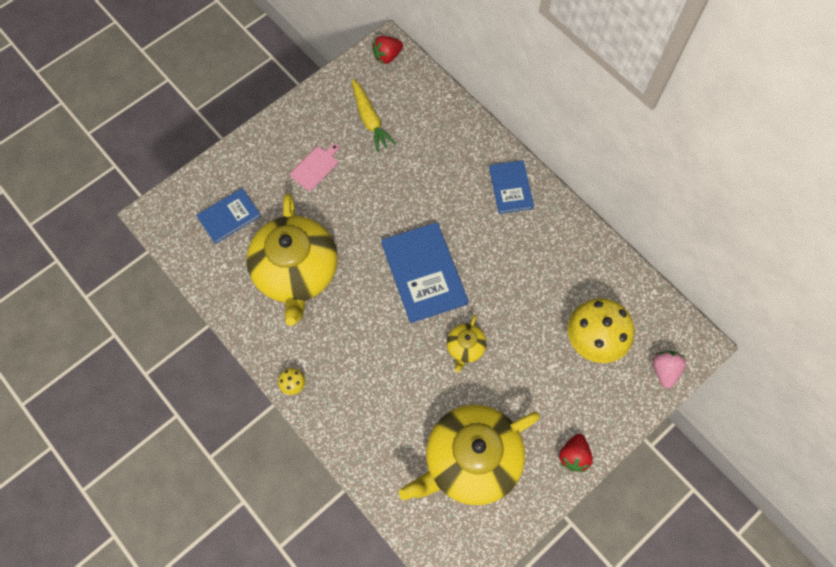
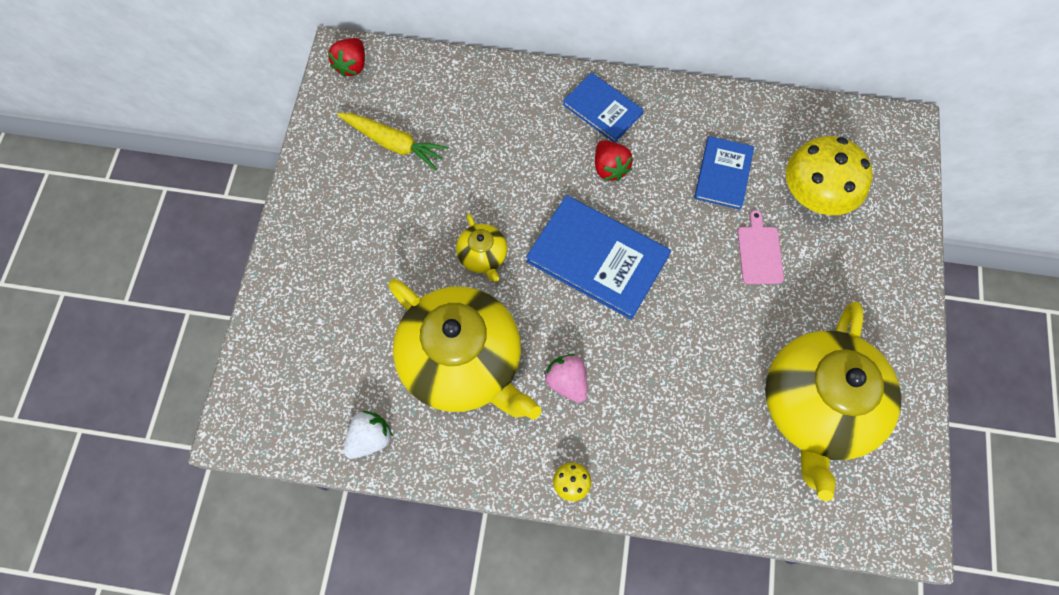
camera: 40 degrees left, 0 degrees up
(213, 273) = (370, 438): none -> white strawberry
(229, 217) = (331, 362): blue book -> blue book (723, 174)
(315, 167) = (380, 235): pink cutting board -> pink cutting board (759, 252)
(465, 347) = (707, 300): yellow teapot -> yellow teapot (483, 256)
(573, 456) = (902, 321): red strawberry -> red strawberry (610, 168)
(664, 370) = (901, 175): pink strawberry -> pink strawberry (567, 382)

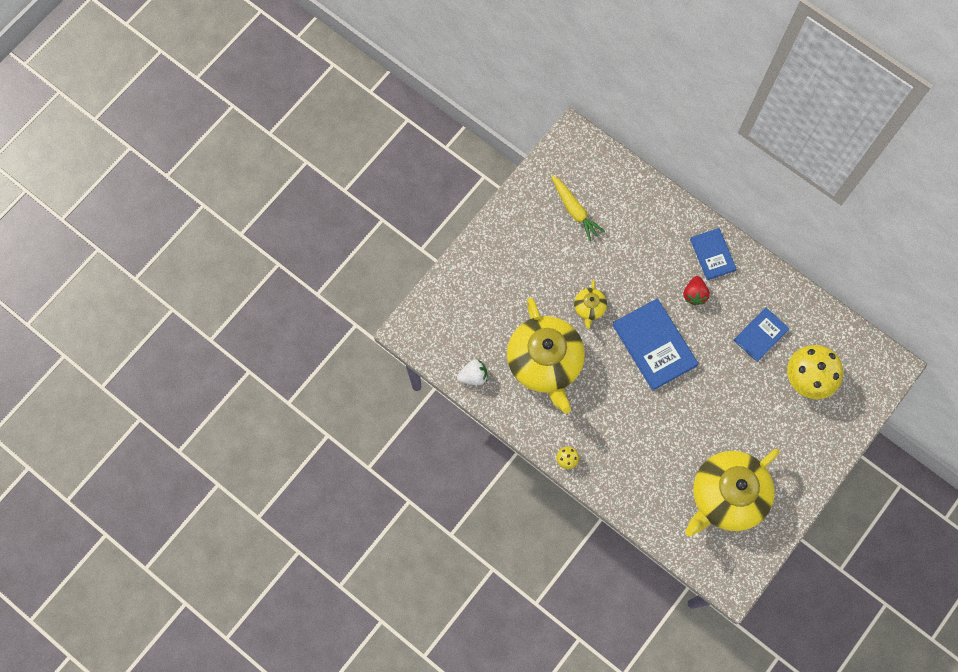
camera: 30 degrees right, 5 degrees up
(352, 66) = (576, 145): red strawberry -> none
(567, 382) = (596, 405): pink strawberry -> none
(759, 252) = (751, 393): pink cutting board -> none

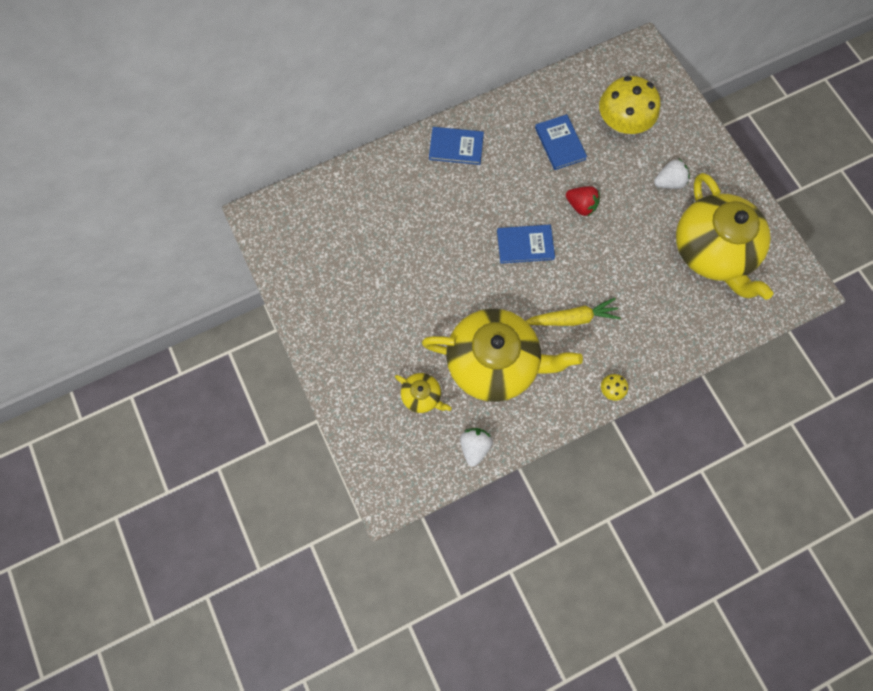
camera: 65 degrees left, 0 degrees up
(575, 210) = (340, 254): yellow carrot -> yellow carrot (572, 318)
(589, 308) = (454, 289): yellow teapot -> yellow teapot (422, 396)
(654, 345) = (525, 245): blue book -> blue book, size x0.61
(694, 294) = (489, 183): red strawberry -> red strawberry (581, 206)
(772, 437) = (668, 182): none -> white strawberry

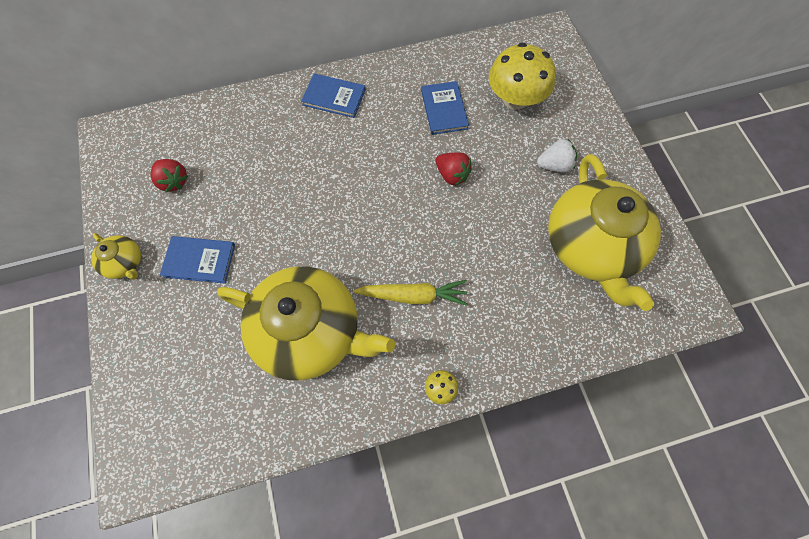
camera: 10 degrees right, 5 degrees down
(334, 252) = (174, 181): none -> red strawberry
(422, 396) = (216, 356): yellow teapot -> yellow teapot (125, 263)
(474, 446) = (258, 430): white strawberry -> none
(525, 245) = (380, 206): blue book -> blue book (199, 260)

